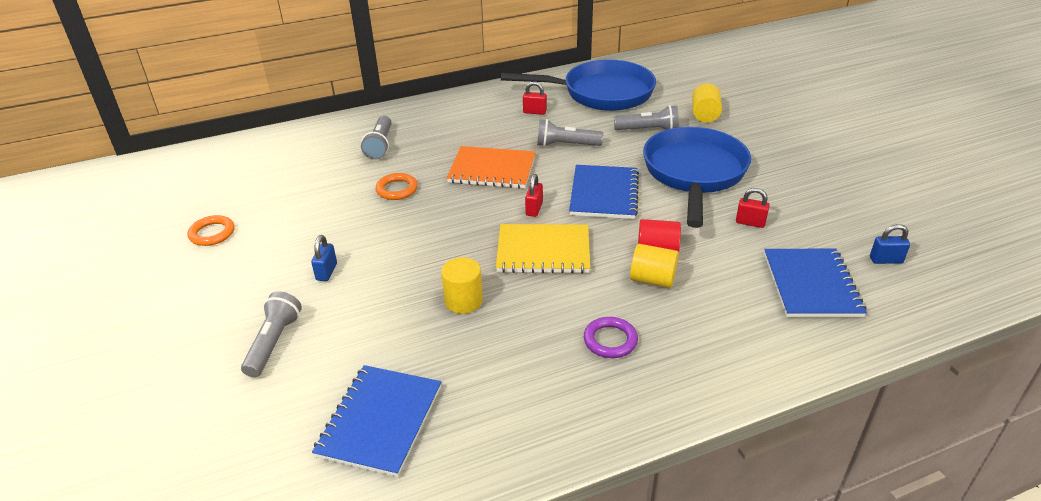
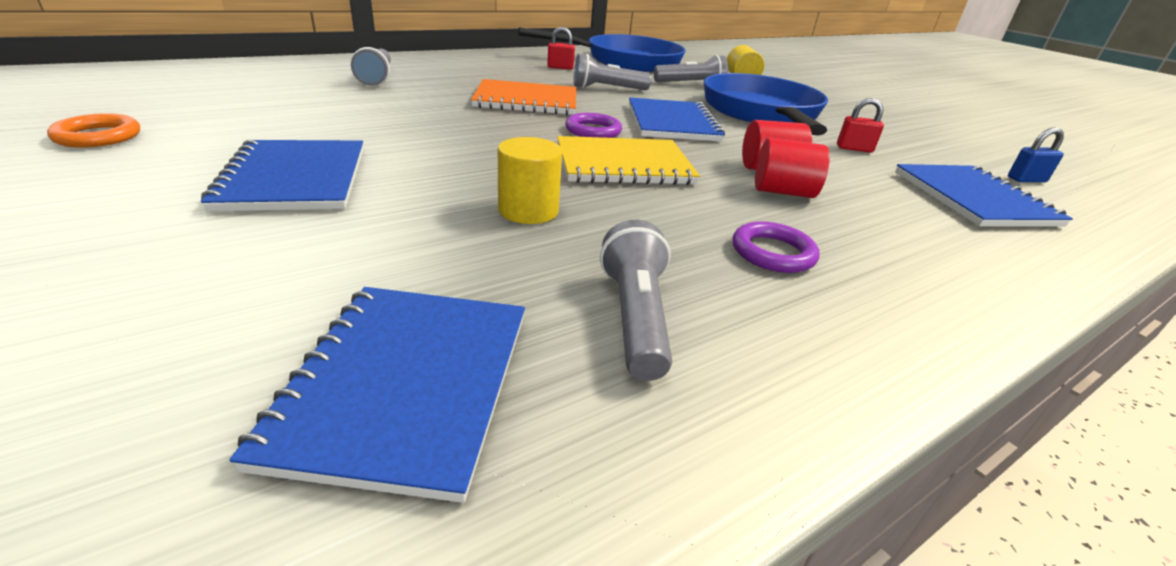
camera: 15 degrees left, 5 degrees down
(273, 343) = (176, 263): grey flashlight -> grey flashlight (634, 317)
(326, 272) = (295, 178): blue padlock -> blue notebook
(397, 189) = (403, 109): orange ring -> none
(534, 209) = (593, 131): red padlock -> purple ring
(652, 279) = (783, 192): yellow cylinder -> red cylinder

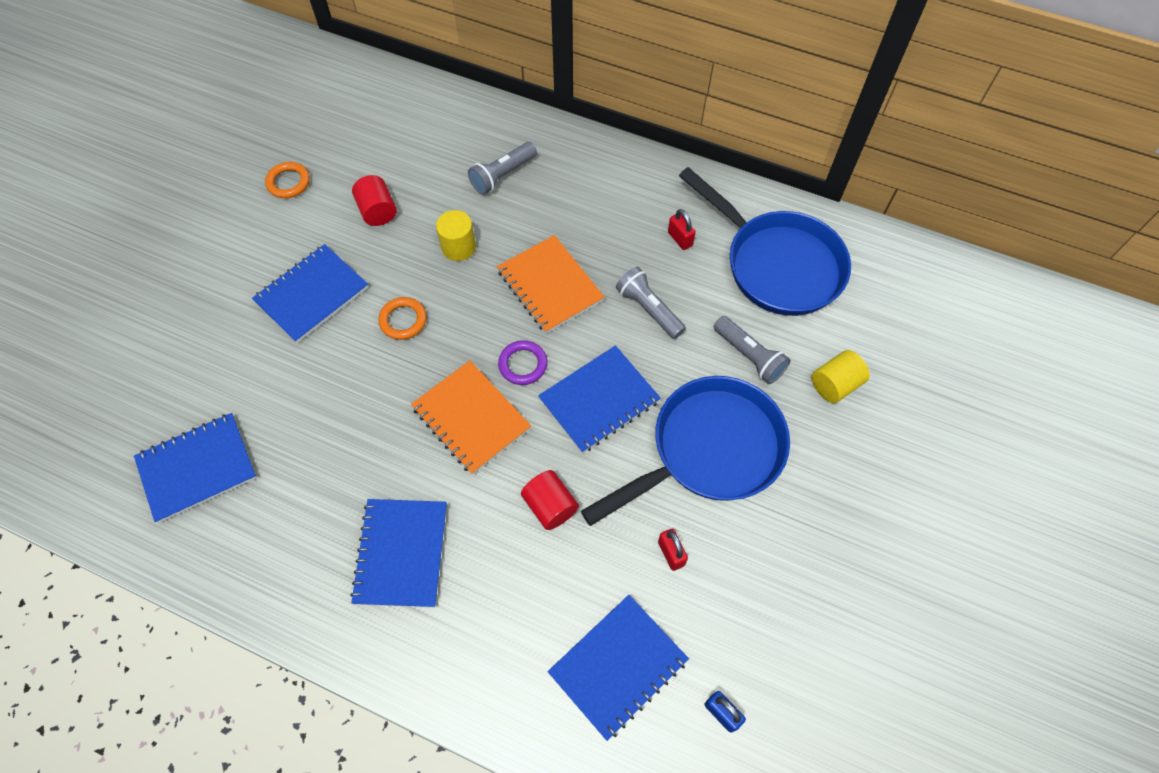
camera: 60 degrees right, 30 degrees up
(444, 152) = (403, 320): none -> orange ring
(528, 210) = (359, 413): yellow cylinder -> yellow cylinder (458, 247)
(623, 164) = (471, 418): yellow notebook -> orange notebook
(634, 317) = (288, 517): grey flashlight -> none
(773, 253) = (401, 553): purple ring -> blue notebook
(783, 192) = (508, 529): red cylinder -> red cylinder (378, 211)

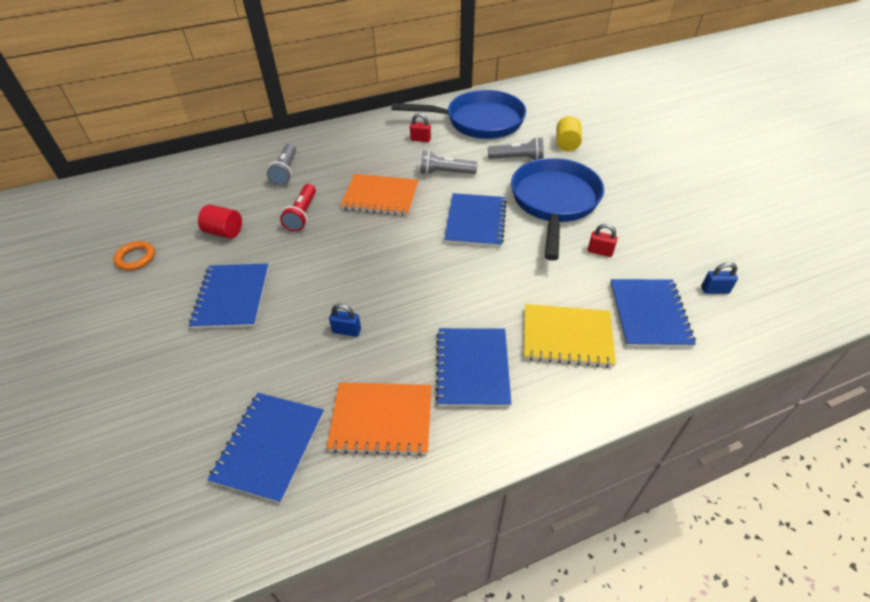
camera: 45 degrees left, 15 degrees down
(354, 415) = (346, 331): none -> blue padlock
(401, 553) = (472, 368): blue notebook -> blue notebook turned 45 degrees clockwise
(403, 320) = (314, 267): orange ring -> none
(458, 247) = (302, 215): yellow cylinder -> red flashlight
(471, 418) = (420, 278): orange notebook -> orange notebook (381, 419)
(513, 607) = (567, 336): none -> yellow notebook
(523, 364) = (414, 236): purple ring -> none
(550, 506) = (518, 280): red cylinder -> none

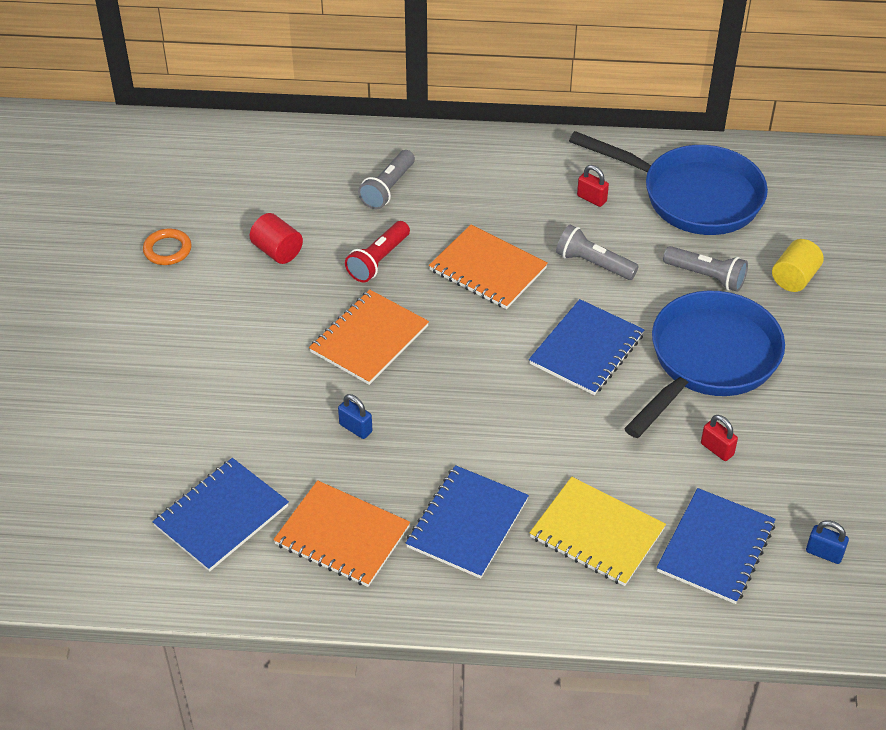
camera: 25 degrees right, 0 degrees up
(232, 297) = (252, 340): blue notebook -> none
(323, 266) = (369, 339): none -> orange notebook

